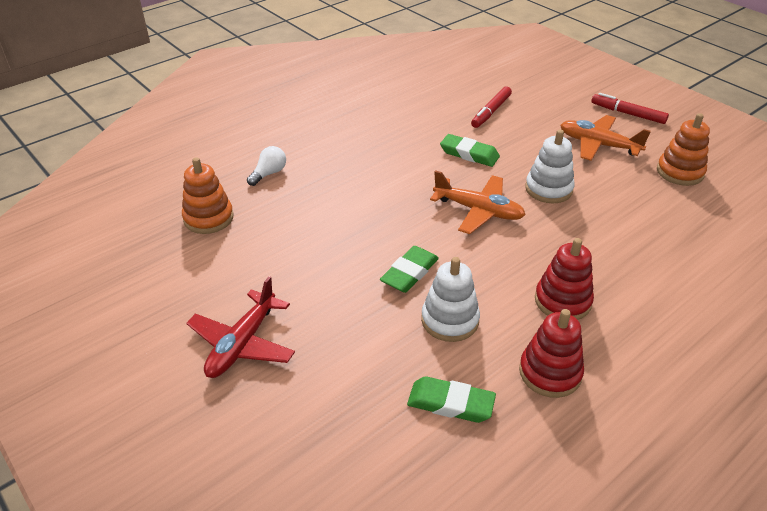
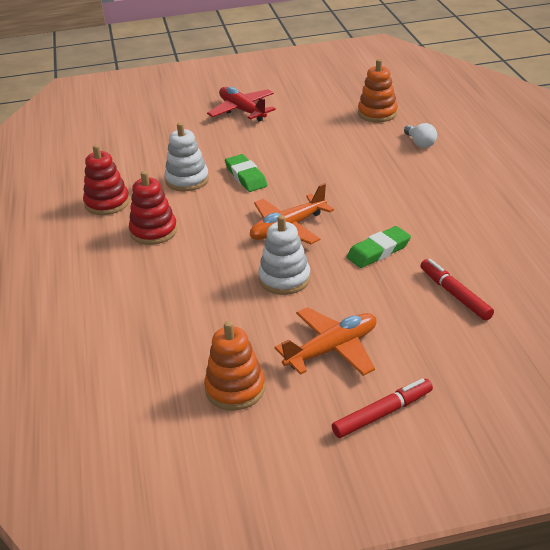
camera: 120 degrees right, 5 degrees down
(450, 403) = (128, 163): green eraser -> none

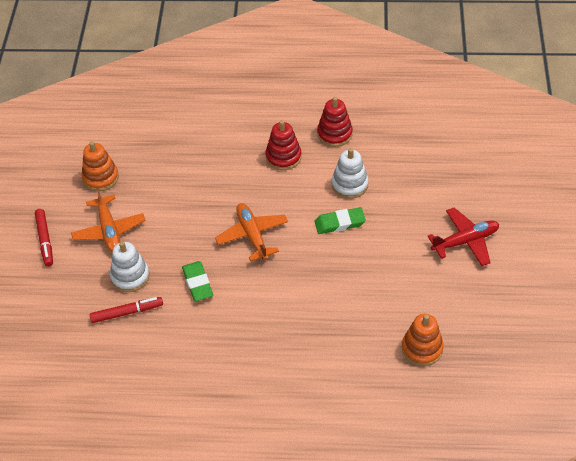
camera: 105 degrees right, 15 degrees up
(284, 279) = (191, 221): white stacking toy -> white stacking toy (130, 276)
(420, 143) = (348, 364): white light bulb -> none

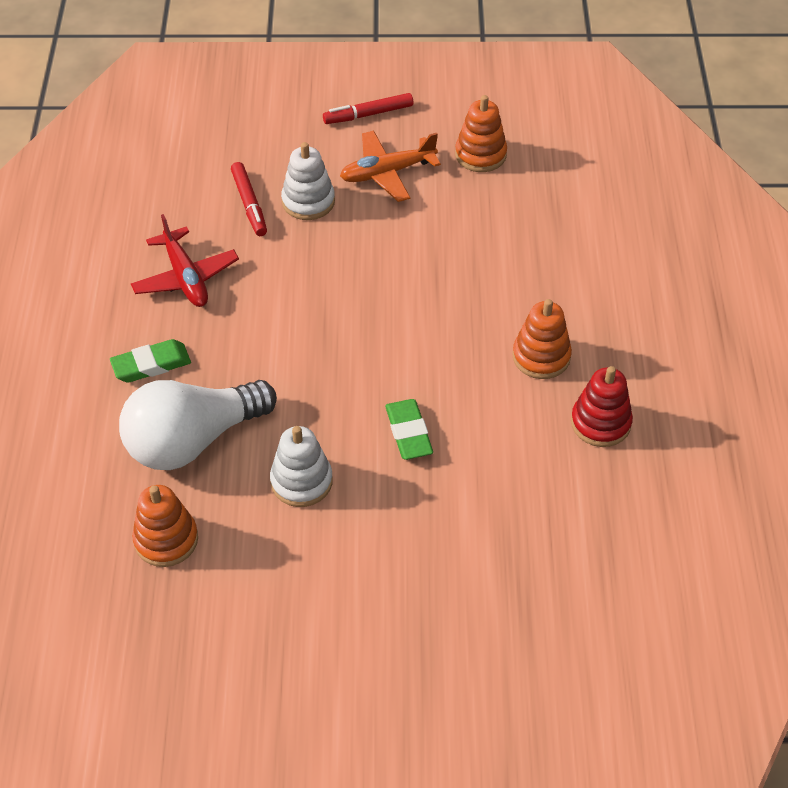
camera: 85 degrees right, 0 degrees up
(197, 283) = (295, 271): green eraser -> green eraser (151, 365)
(252, 235) = (381, 326): orange plane -> none
(283, 157) = (541, 357): red stacking toy -> orange stacking toy
(344, 338) = (192, 440): none -> white light bulb
(349, 184) = (490, 445): white stacking toy -> white stacking toy (301, 481)
(465, 241) = (375, 609): red plane -> red plane (185, 277)

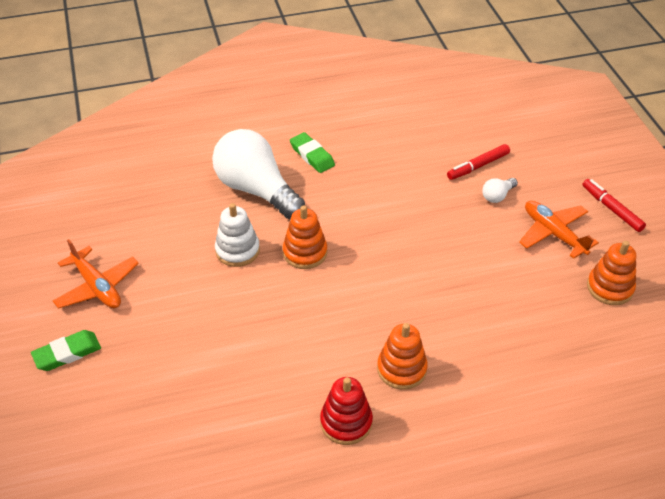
camera: 75 degrees right, 5 degrees down
(166, 540) = (176, 197): orange stacking toy -> orange stacking toy (305, 253)
(185, 277) = (393, 152): red plane -> none
(308, 201) = (497, 196): white stacking toy -> white light bulb
(310, 659) = (97, 287): none -> orange plane
(408, 432) = (297, 299): green eraser -> green eraser (67, 353)

